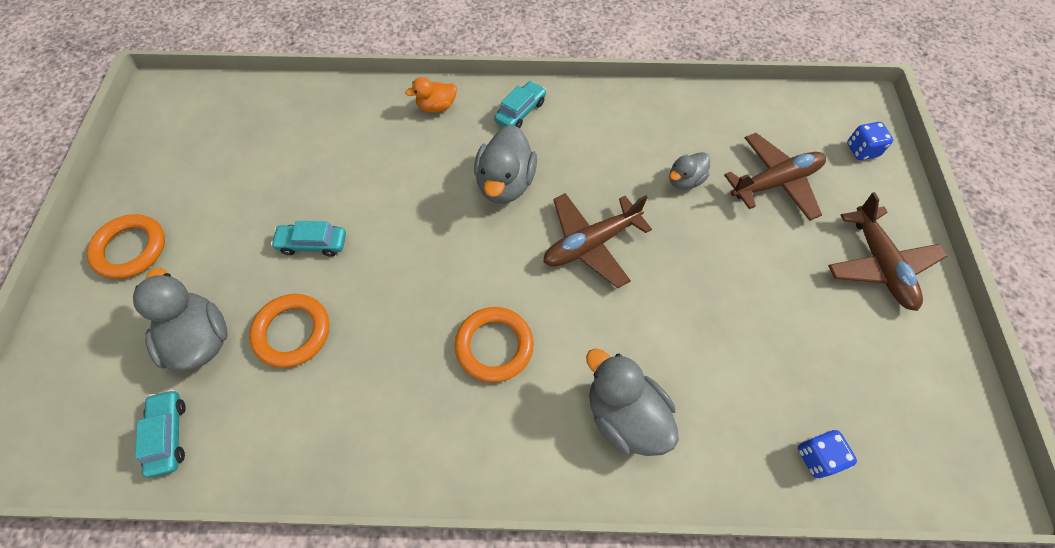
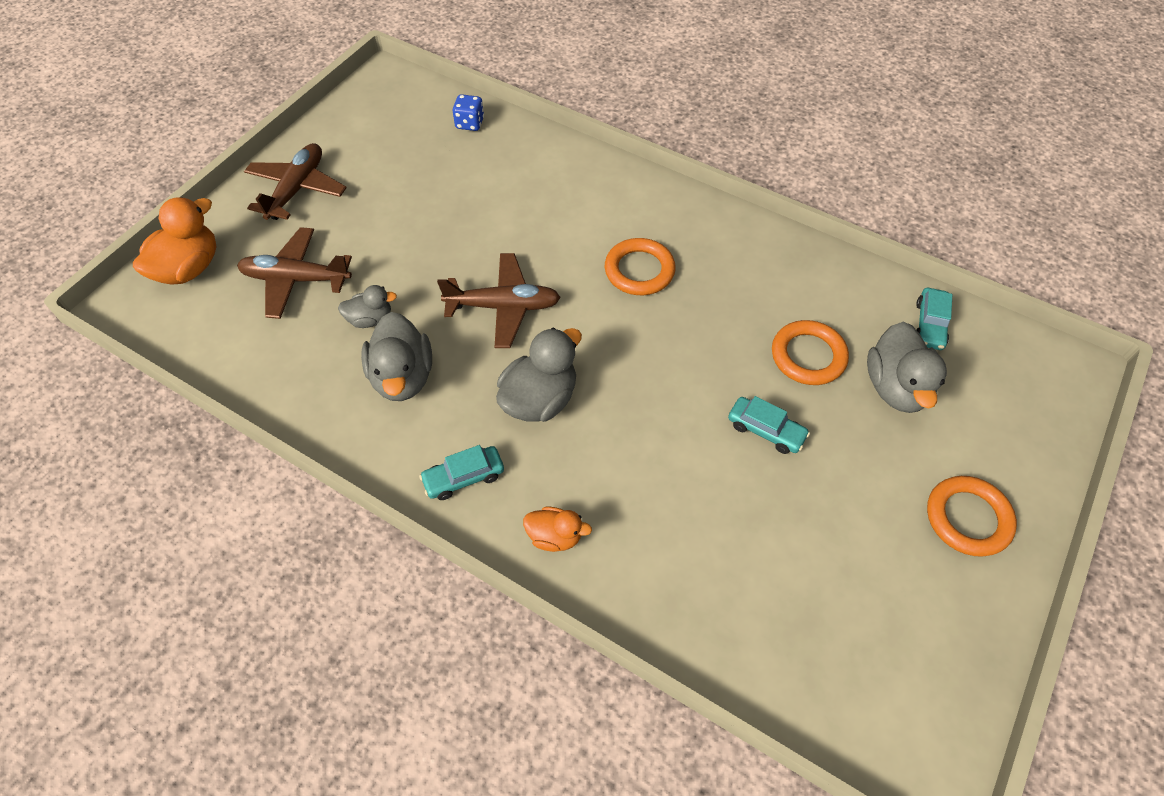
camera: 150 degrees left, 5 degrees down
(625, 416) = (573, 191): grey duck -> grey duck (403, 377)
(862, 150) = (189, 268): blue dice -> orange duck

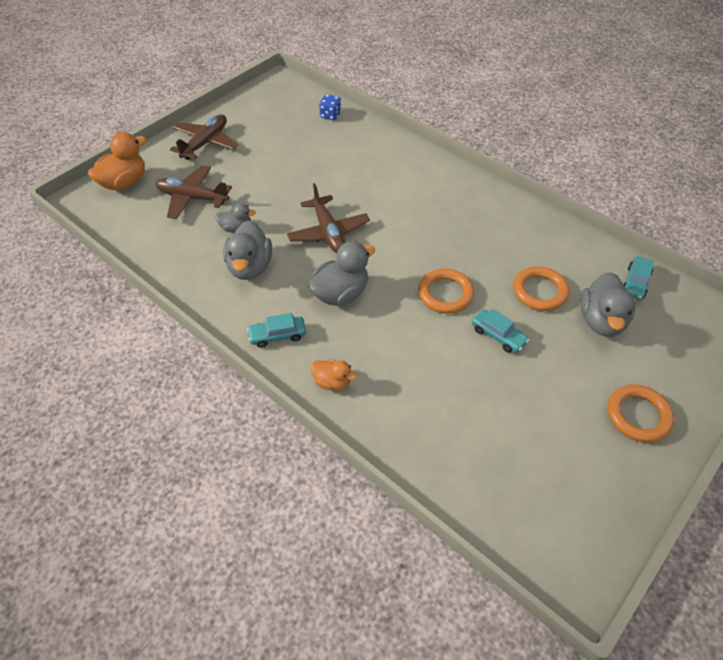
camera: 10 degrees right, 5 degrees down
(503, 307) = (328, 232): brown plane -> brown plane turned 60 degrees clockwise
(639, 270) = (429, 221): orange ring -> orange ring (445, 294)

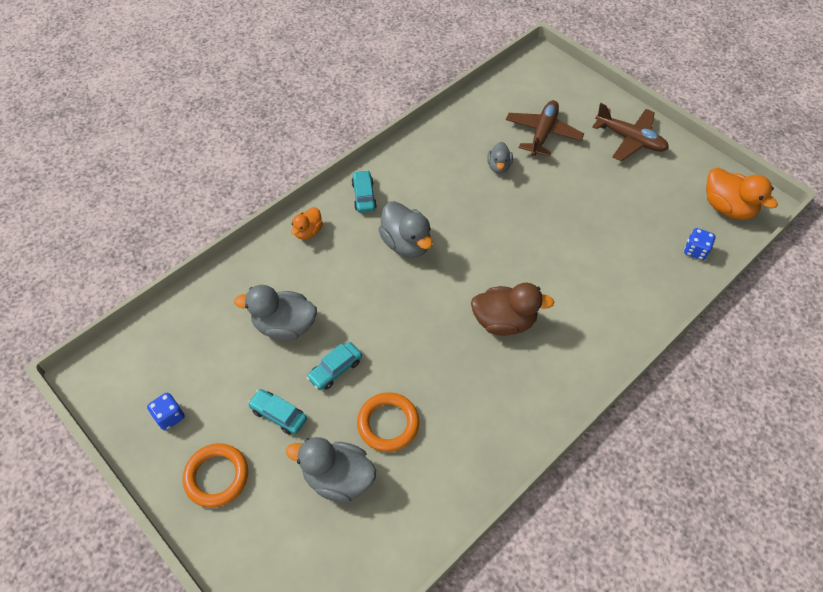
camera: 95 degrees right, 5 degrees up
(124, 183) = (564, 85): orange duck -> orange duck (727, 207)
(250, 267) = (447, 177): grey duck -> grey duck (284, 325)
(328, 232) = (490, 238): brown plane -> none
(419, 221) = (504, 321): none -> brown duck
(445, 294) = (395, 331): orange ring -> none
(594, 475) = (169, 416): none -> blue dice
(635, 283) = (389, 538): turquoise car -> turquoise car (279, 414)

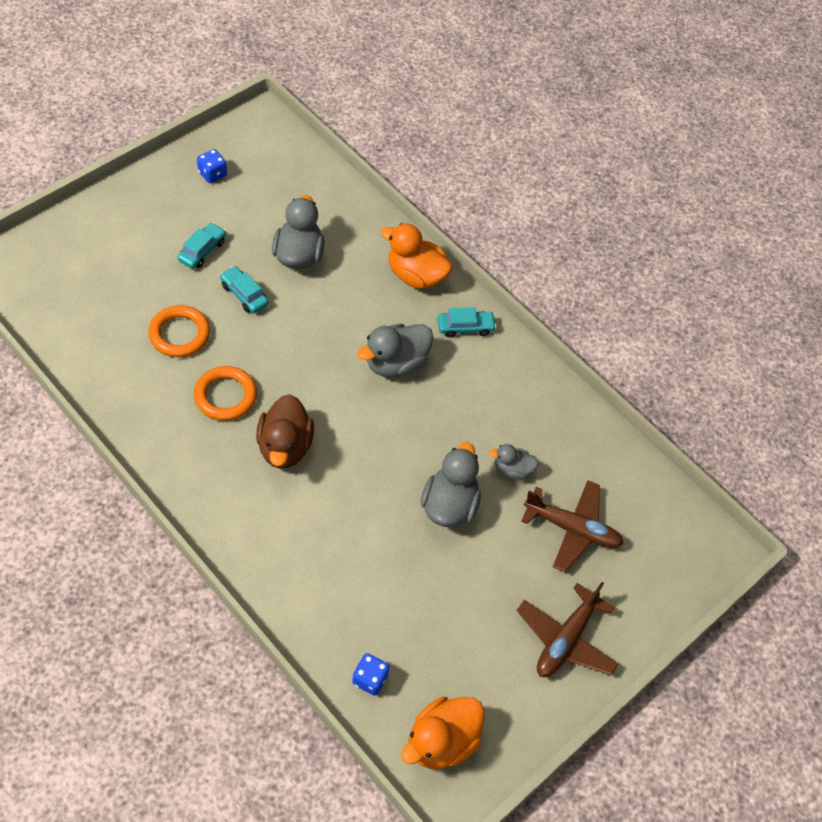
camera: 85 degrees right, 0 degrees up
(217, 476) = (150, 208): orange ring -> orange ring (225, 396)
(308, 231) = (415, 275): orange duck -> orange duck, size x1.73
(338, 478) = (132, 293): grey duck -> grey duck (449, 505)

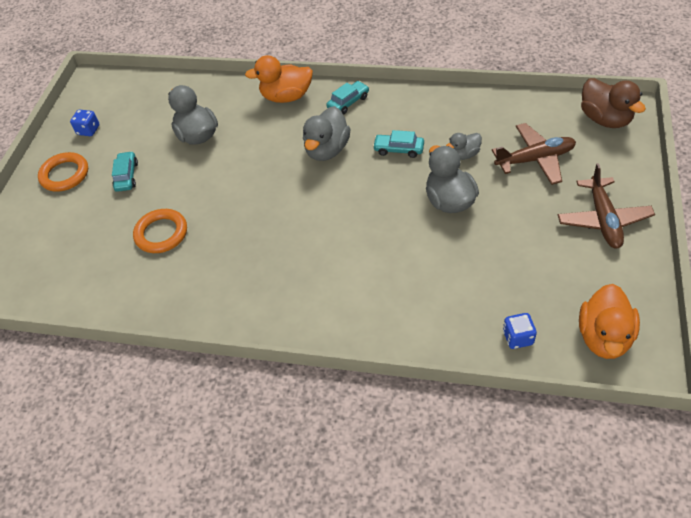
camera: 25 degrees left, 5 degrees down
(225, 396) = (233, 246): orange ring -> orange ring (65, 175)
(244, 294) = (183, 181): turquoise car -> turquoise car (398, 149)
(285, 447) = (307, 246): brown duck -> brown duck (605, 119)

